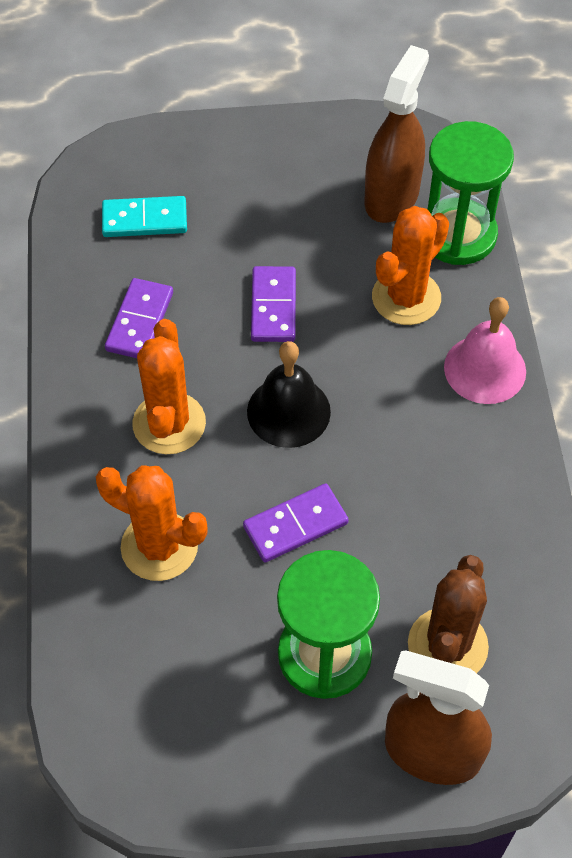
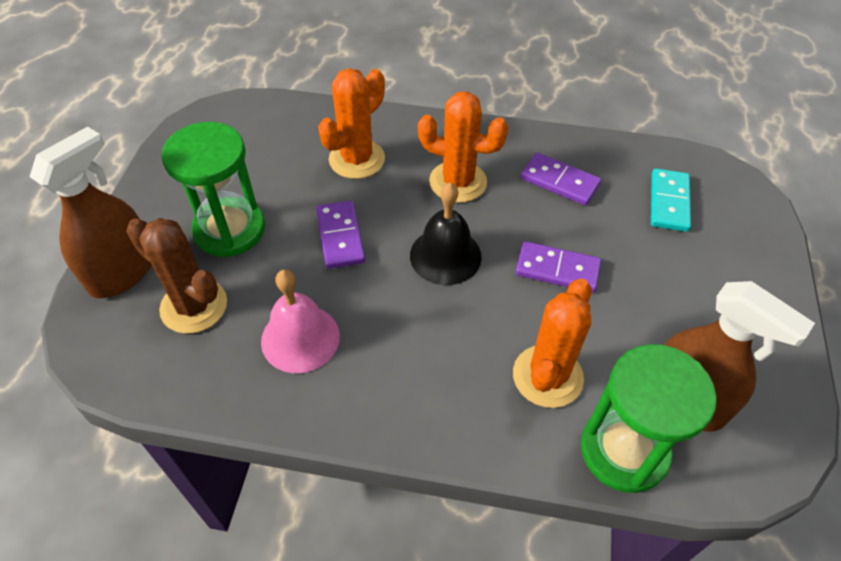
camera: 105 degrees right, 5 degrees down
(406, 297) = (547, 376): orange cactus -> orange cactus turned 60 degrees clockwise
(485, 369) = (445, 420): pink bell -> pink bell (300, 338)

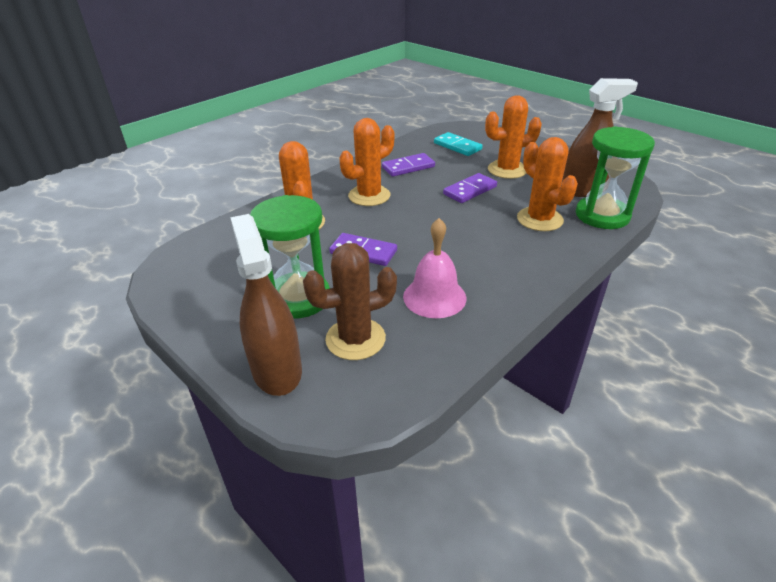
camera: 55 degrees left, 15 degrees down
(445, 256) = (422, 220): black bell -> none
(654, 286) = (507, 170): none -> orange cactus

